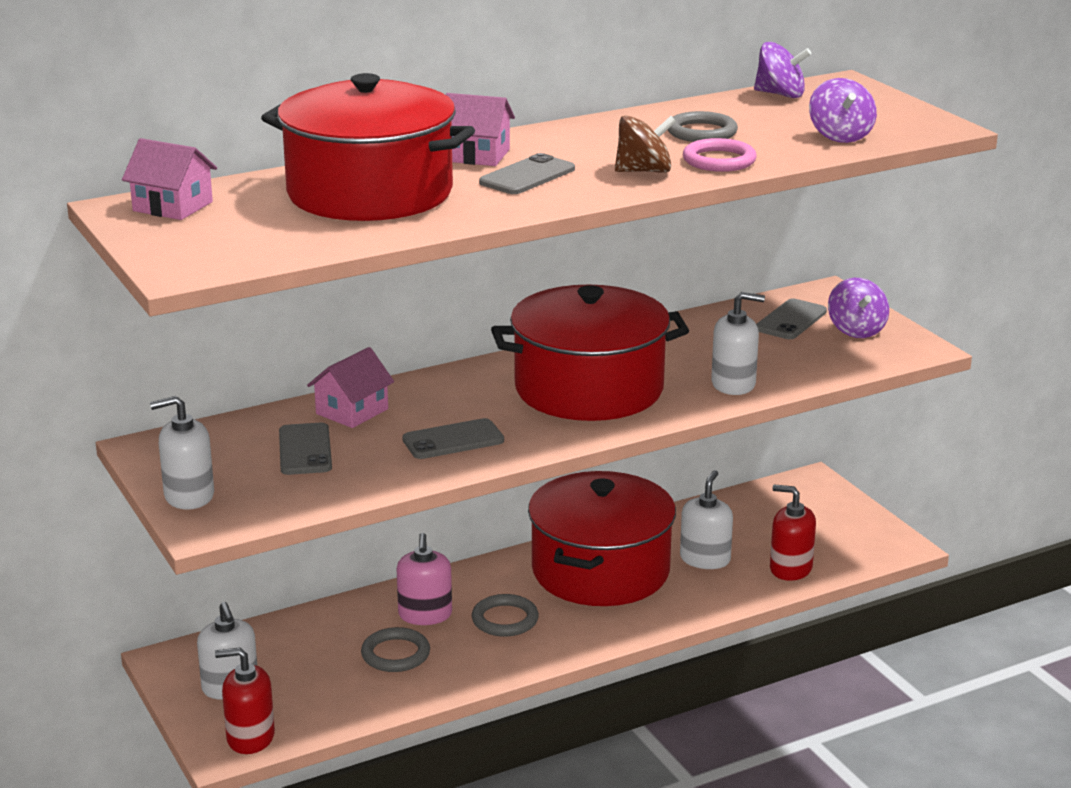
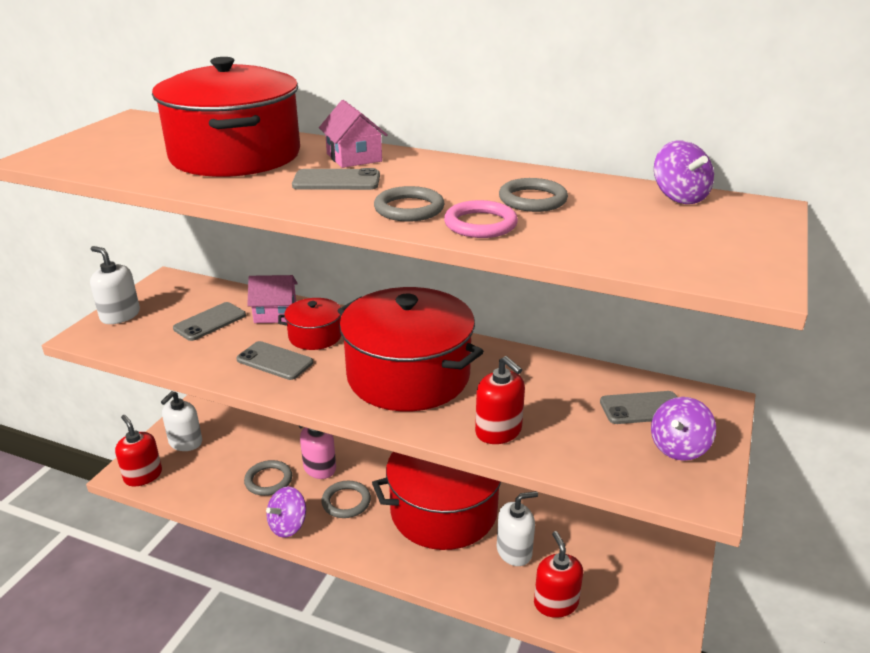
camera: 50 degrees right, 5 degrees up
(173, 206) = (148, 126): pink house -> none
(439, 406) = (315, 336): none -> red pot
(644, 171) = (409, 209): brown spinning top -> grey ring
(733, 384) = (498, 431): white soap dispenser -> red soap dispenser
(840, 136) = (633, 248): purple spinning top -> purple spinning top (288, 525)

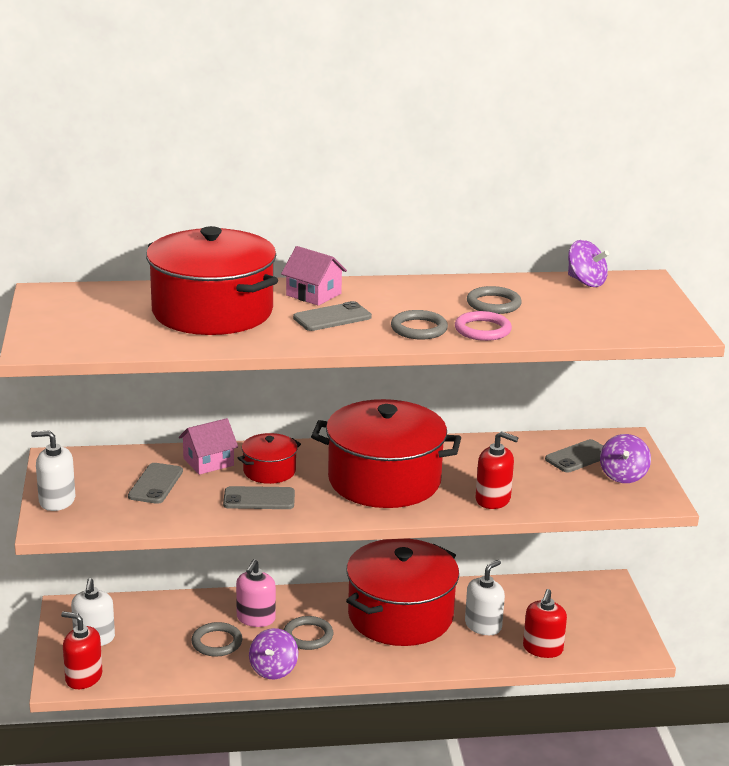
camera: 30 degrees left, 5 degrees down
(556, 603) = (542, 649): red soap dispenser -> red soap dispenser turned 120 degrees counterclockwise

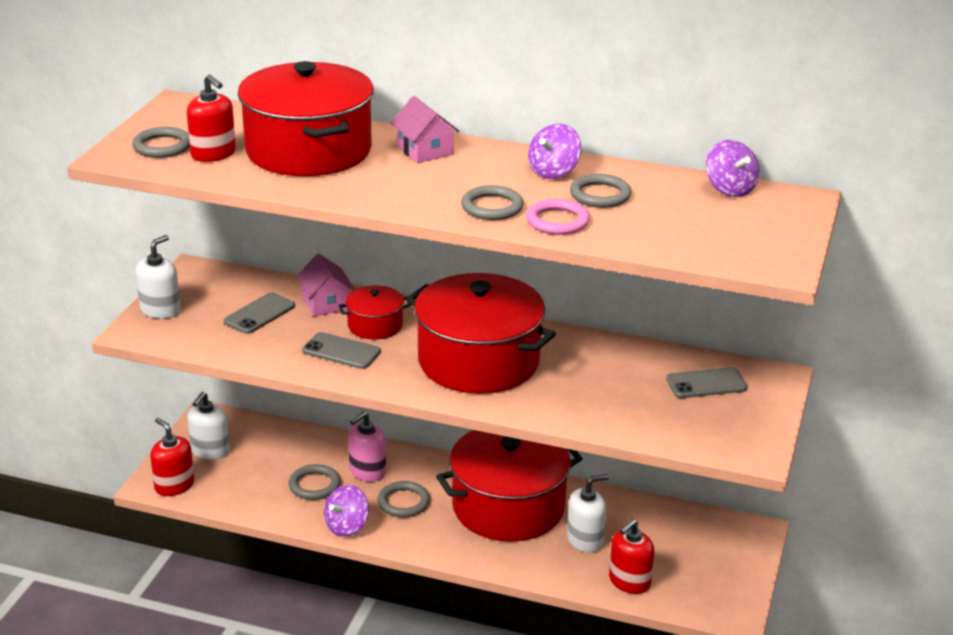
camera: 25 degrees right, 5 degrees up
(57, 500) = (160, 310): white soap dispenser -> white soap dispenser turned 90 degrees clockwise
(72, 331) = (162, 146): none -> grey ring
(208, 462) = (326, 303): pink house -> pink house turned 75 degrees clockwise
(332, 317) = (417, 178): grey phone -> none
(493, 499) = (572, 408): red soap dispenser -> red soap dispenser (213, 154)
(623, 475) = (738, 416): purple spinning top -> purple spinning top (553, 172)

